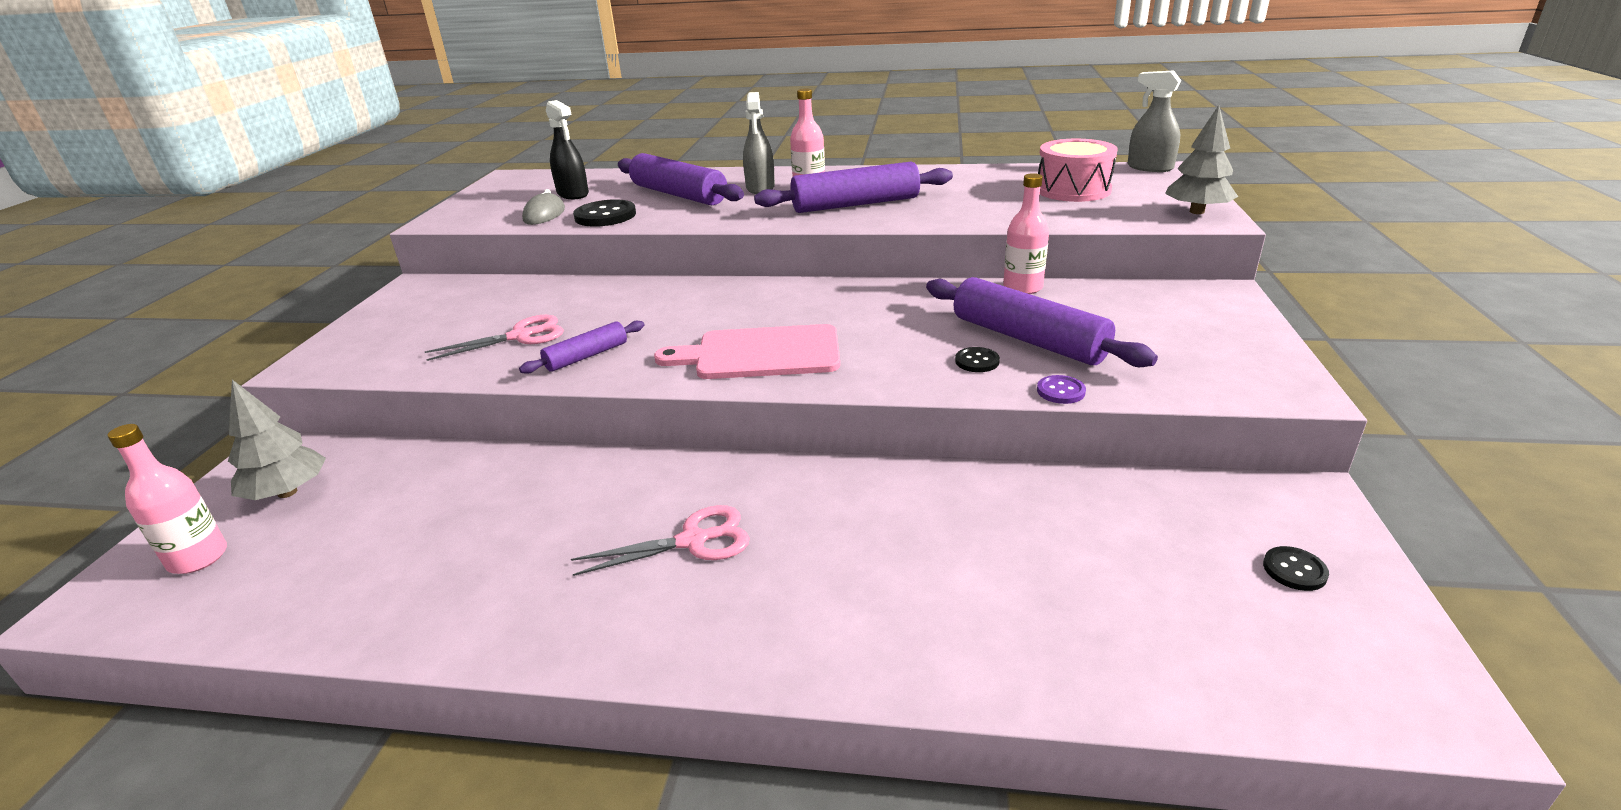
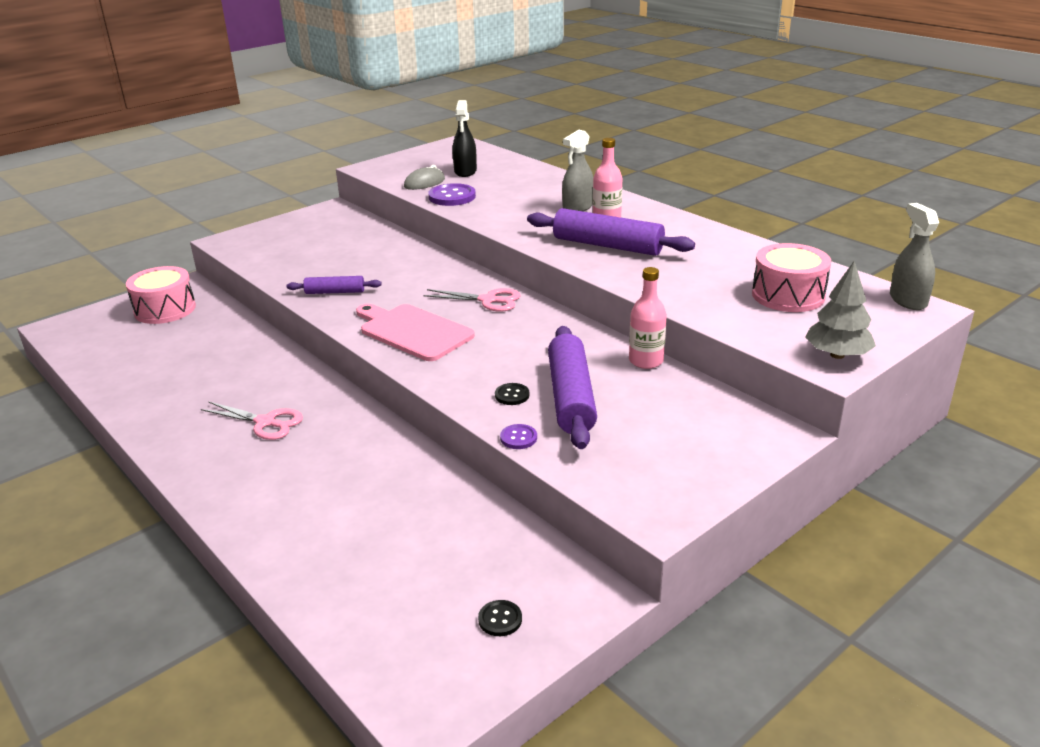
camera: 40 degrees right, 0 degrees up
(198, 558) = (104, 325): pink bottle -> none
(287, 492) = (165, 309): grey tree -> pink drum
(521, 336) = (327, 265): pink scissors -> pink scissors (488, 300)
(605, 216) = (452, 197): black button -> purple button
(678, 195) = (520, 194): purple rolling pin -> none

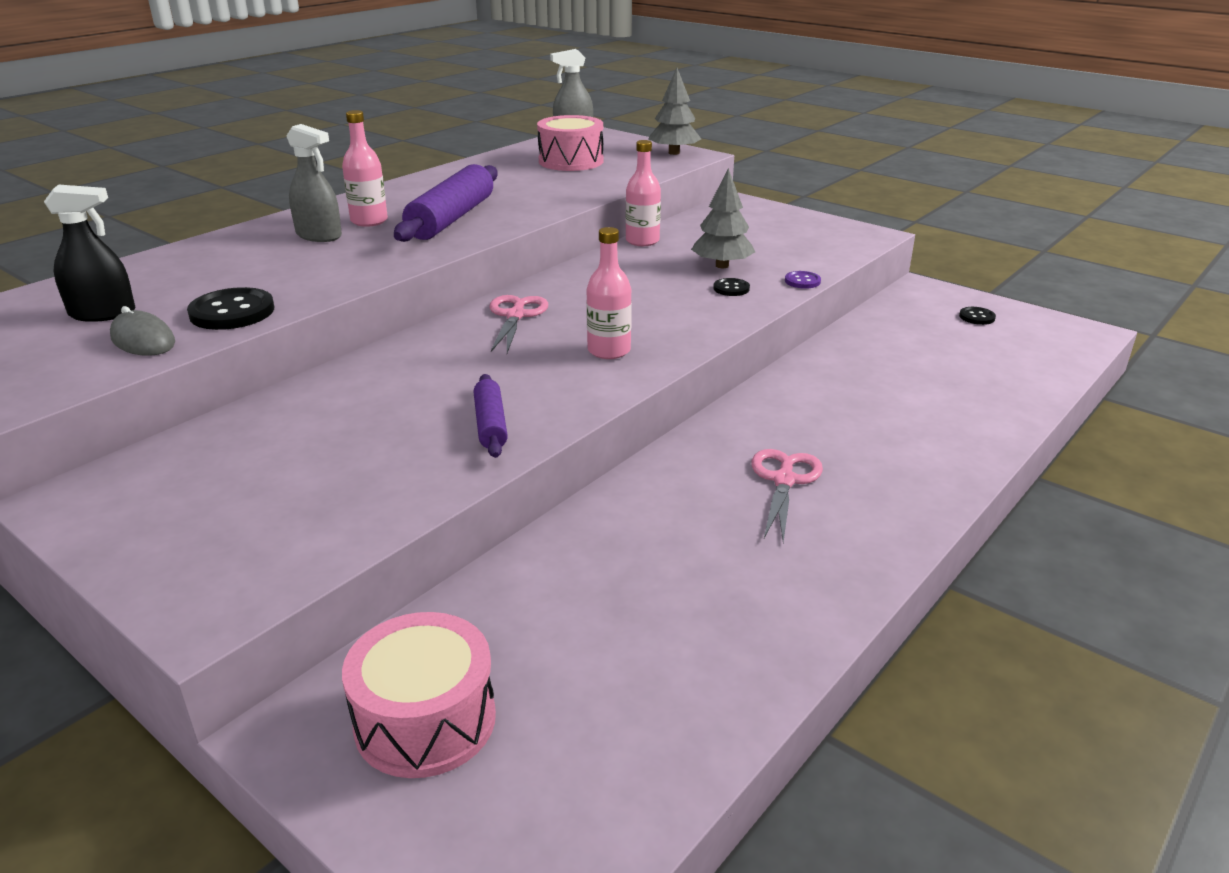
camera: 100 degrees left, 0 degrees up
(413, 331) = (609, 351): pink cutting board -> pink bottle
(452, 197) = (232, 312): purple button -> black button
(570, 397) = (722, 266): purple rolling pin -> grey tree

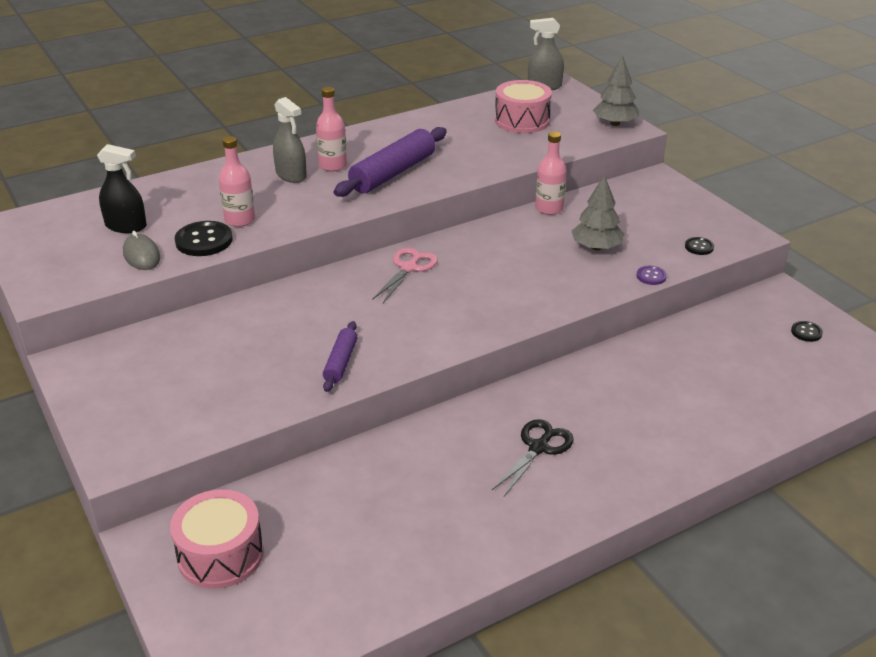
camera: 20 degrees right, 5 degrees up
(609, 351) = (457, 315): pink bottle -> pink bottle (240, 220)
(731, 288) = (588, 273): black button -> black button (699, 247)
(784, 480) = (538, 448): pink scissors -> black scissors

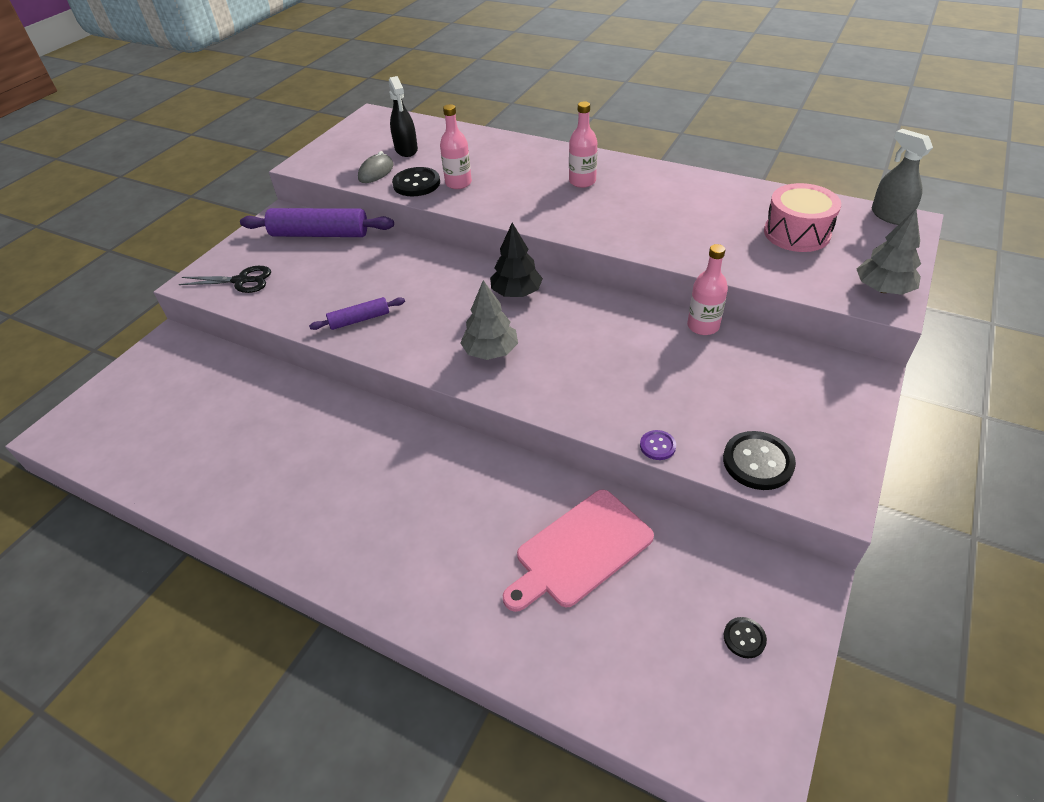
camera: 60 degrees right, 10 degrees up
(220, 554) = (167, 377): pink drum -> none
(291, 175) = (545, 172): grey spray bottle -> none
(393, 173) = (606, 212): purple rolling pin -> purple rolling pin (320, 234)
(409, 268) = (516, 293): pink scissors -> black tree
(538, 448) = (375, 488): black scissors -> black scissors (241, 281)
(596, 247) = (669, 385): grey tree -> grey tree (490, 351)
(690, 367) = (580, 550): none -> pink cutting board
(699, 247) = (758, 462): black button -> black button, size x1.87

